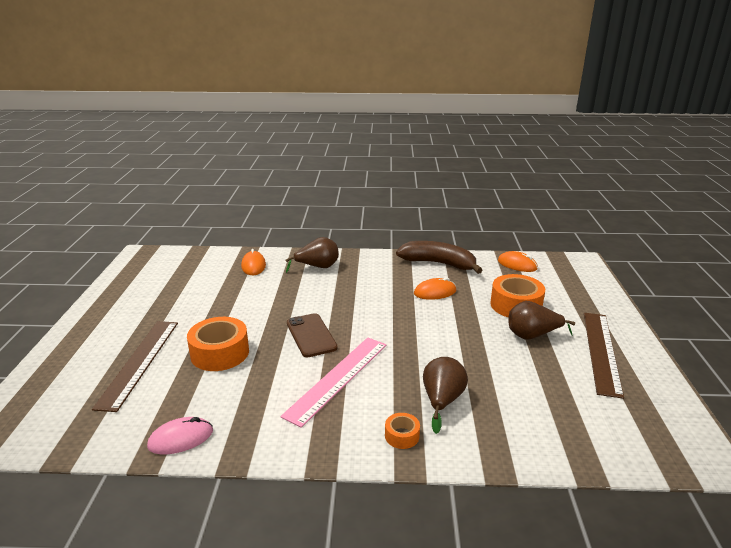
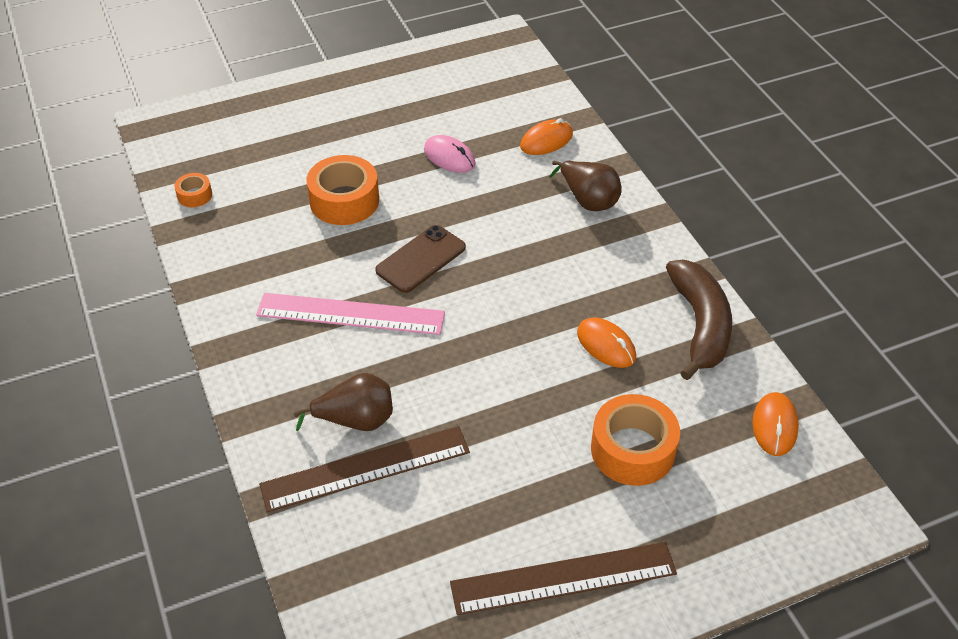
camera: 65 degrees right, 20 degrees up
(139, 362) = (297, 152): brown ruler -> brown ruler (366, 468)
(181, 439) = (203, 238): pink mouse -> pink mouse (449, 157)
(402, 436) = (279, 401): orange tape -> orange tape (194, 195)
(532, 336) = (556, 486): brown pear -> none

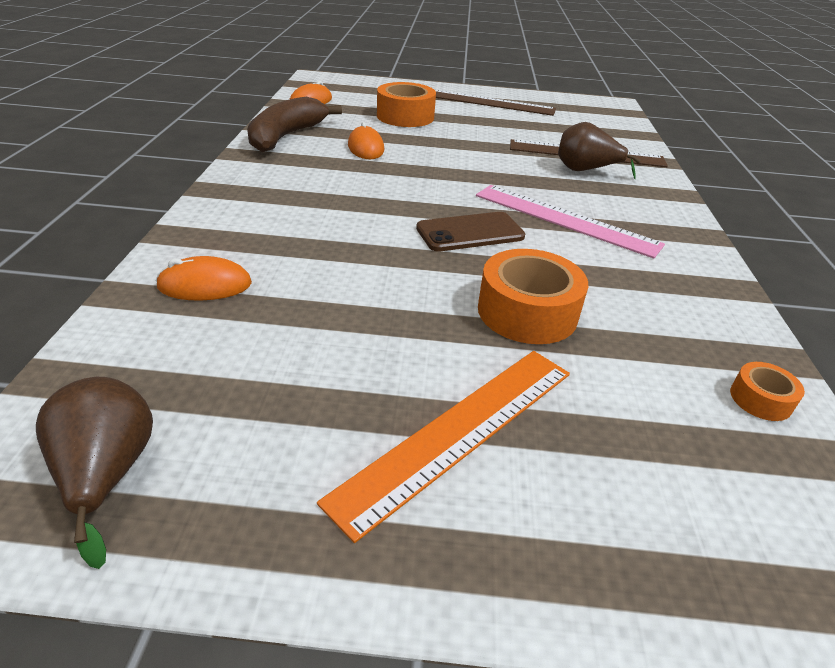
camera: 155 degrees left, 10 degrees down
(349, 121) = (459, 431): none -> orange ruler
(449, 157) = (348, 313): pink mouse -> none
(588, 200) = (250, 219): brown pear -> brown pear (108, 474)

